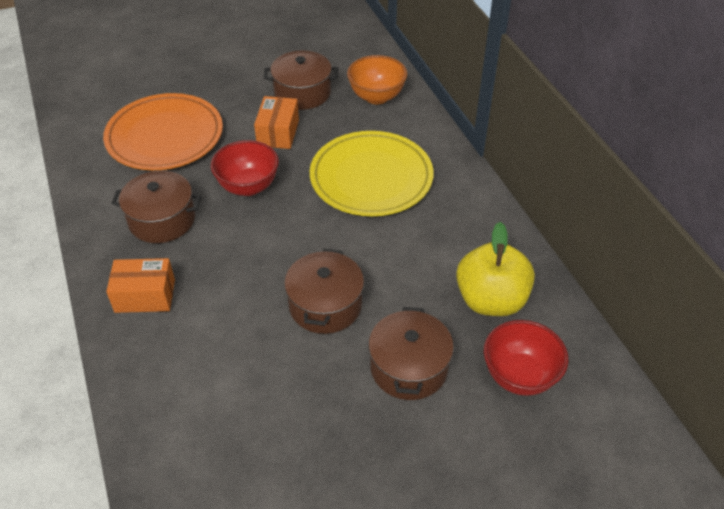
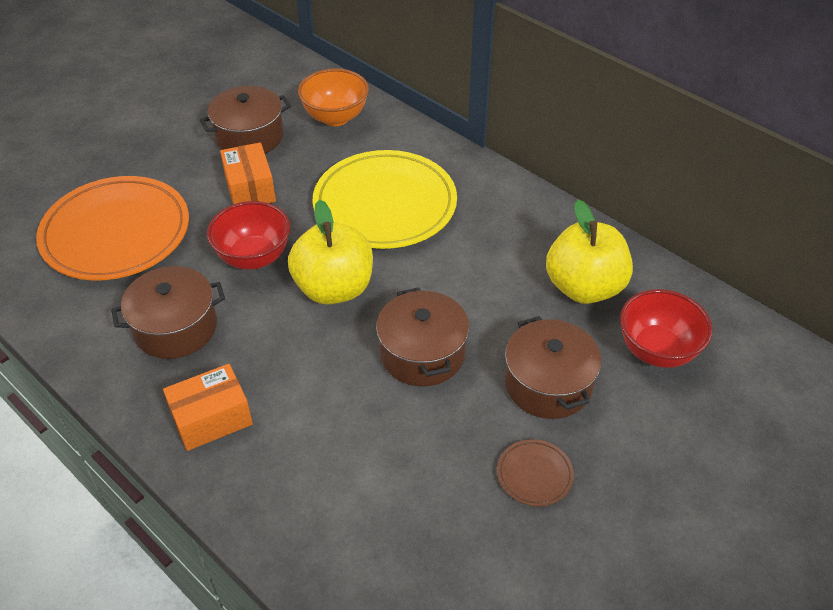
camera: 25 degrees left, 0 degrees up
(291, 230) = (334, 288): none -> yellow apple
(351, 435) = (534, 475): none -> brown plate

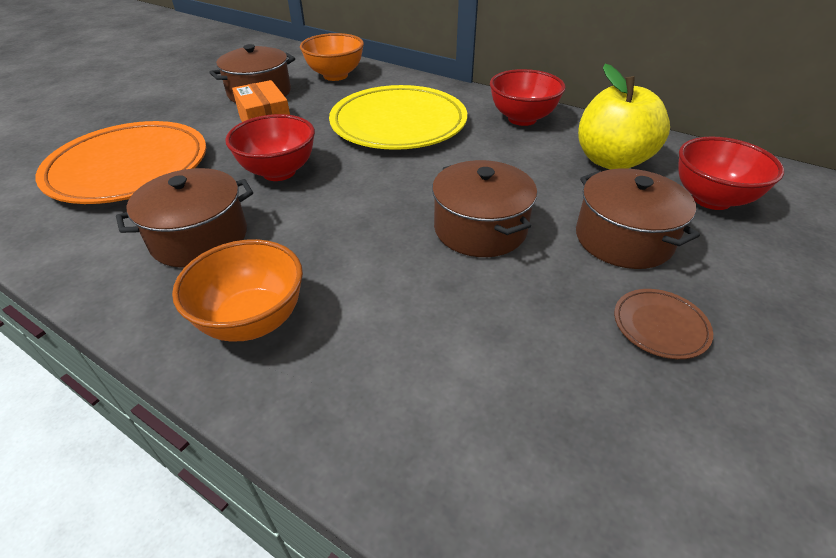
camera: 10 degrees left, 5 degrees down
(211, 418) = (253, 321): orange box -> orange bowl
(334, 288) = (368, 187): yellow apple -> none
(517, 214) = (522, 119): none -> red bowl

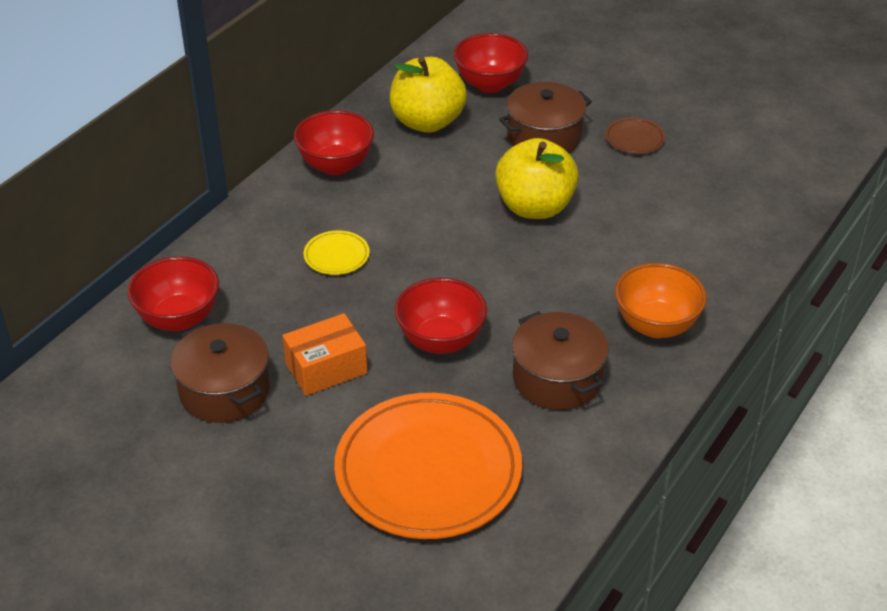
camera: 90 degrees left, 0 degrees up
(335, 76) = (179, 318): orange bowl -> red bowl
(398, 123) = (336, 256): yellow plate -> yellow plate, size x0.41
(480, 228) = (535, 207): brown pot -> yellow apple

